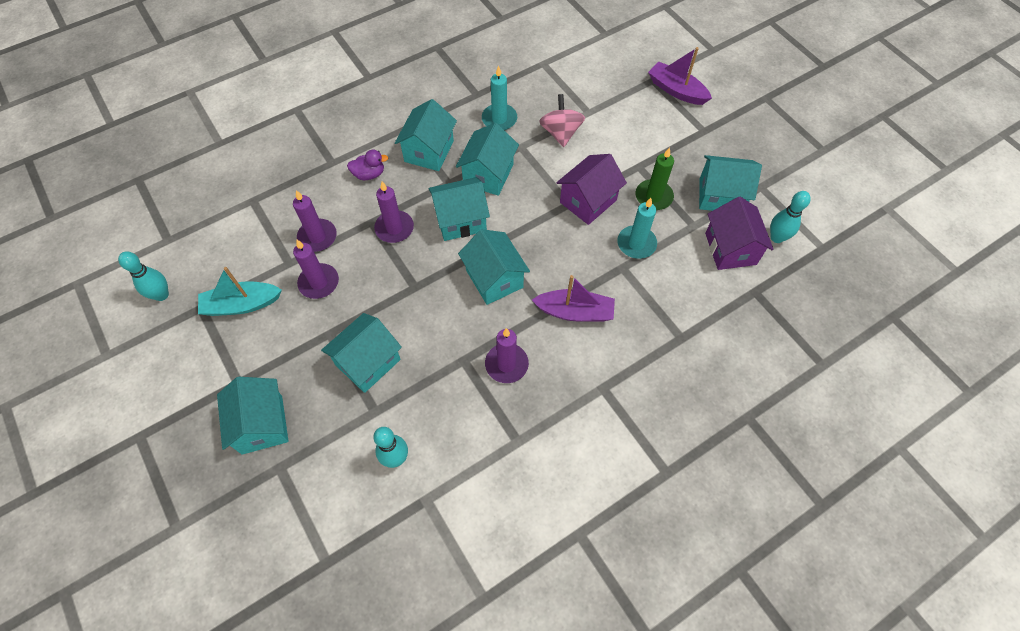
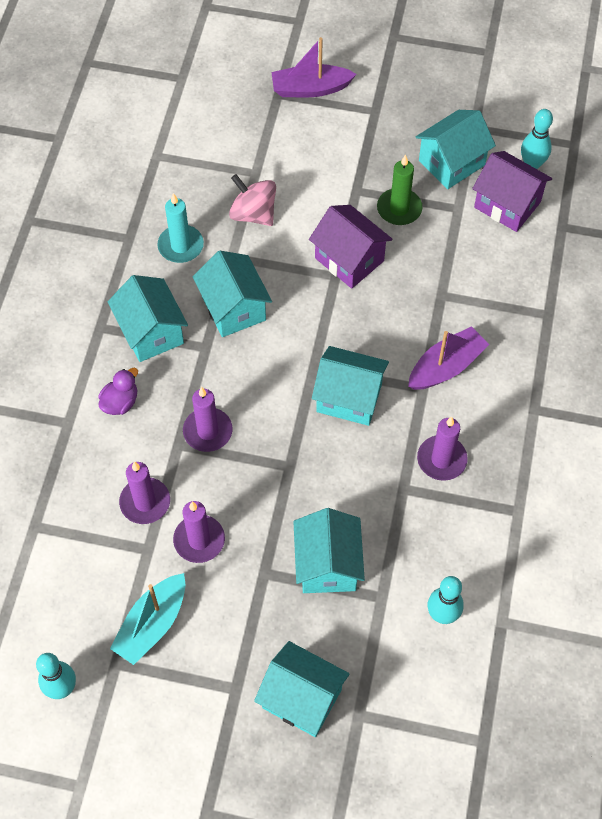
camera: 45 degrees left, 0 degrees up
(460, 220) = (259, 372): turquoise house -> none
(588, 201) = (349, 259): purple house -> purple house turned 45 degrees counterclockwise
(636, 244) = (430, 264): turquoise candle -> none

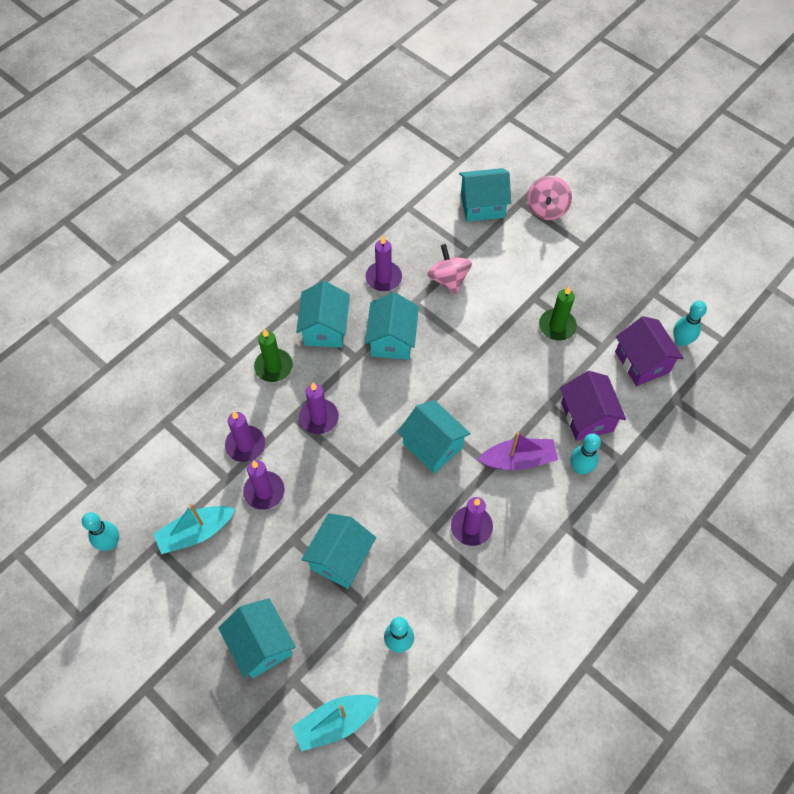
camera: 30 degrees right, 0 degrees up
(120, 402) = (273, 367): purple duck -> green candle
(181, 246) = (383, 278): turquoise candle -> purple candle
(310, 89) = (546, 209): purple boat -> pink spinning top
(349, 259) = (496, 345): purple house -> purple house (587, 417)
(430, 730) = (335, 722): none -> turquoise boat
(451, 163) = (618, 311): turquoise house -> turquoise house (482, 205)
(512, 343) = (580, 468): none -> turquoise bowling pin

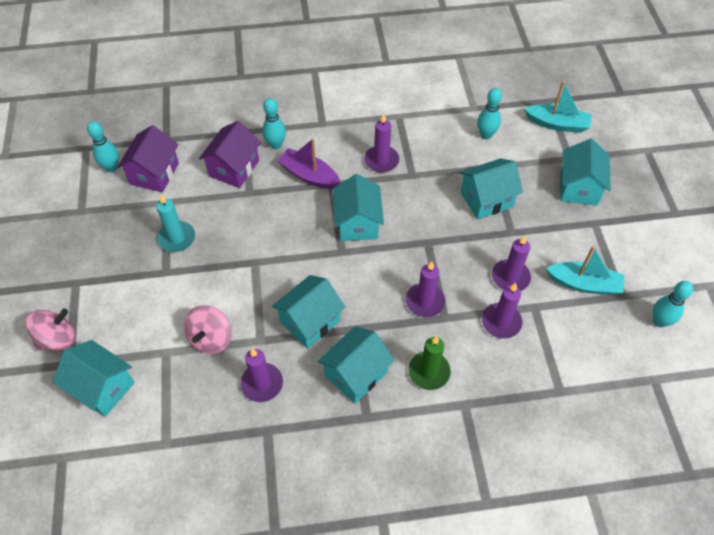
camera: 140 degrees left, 5 degrees down
(557, 326) = (177, 238): green candle -> turquoise candle

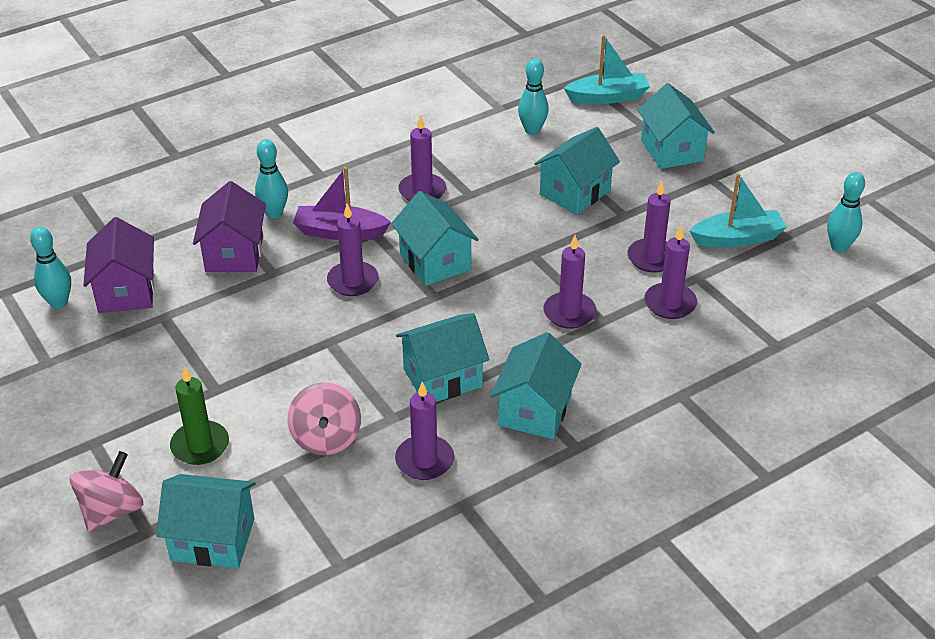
camera: 25 degrees left, 15 degrees down
(177, 238) = (206, 350): turquoise candle -> none
(295, 219) = (353, 281): none -> purple candle
(310, 321) = (442, 378): turquoise house -> turquoise house turned 45 degrees clockwise
(429, 372) = (619, 378): green candle -> green candle (200, 445)

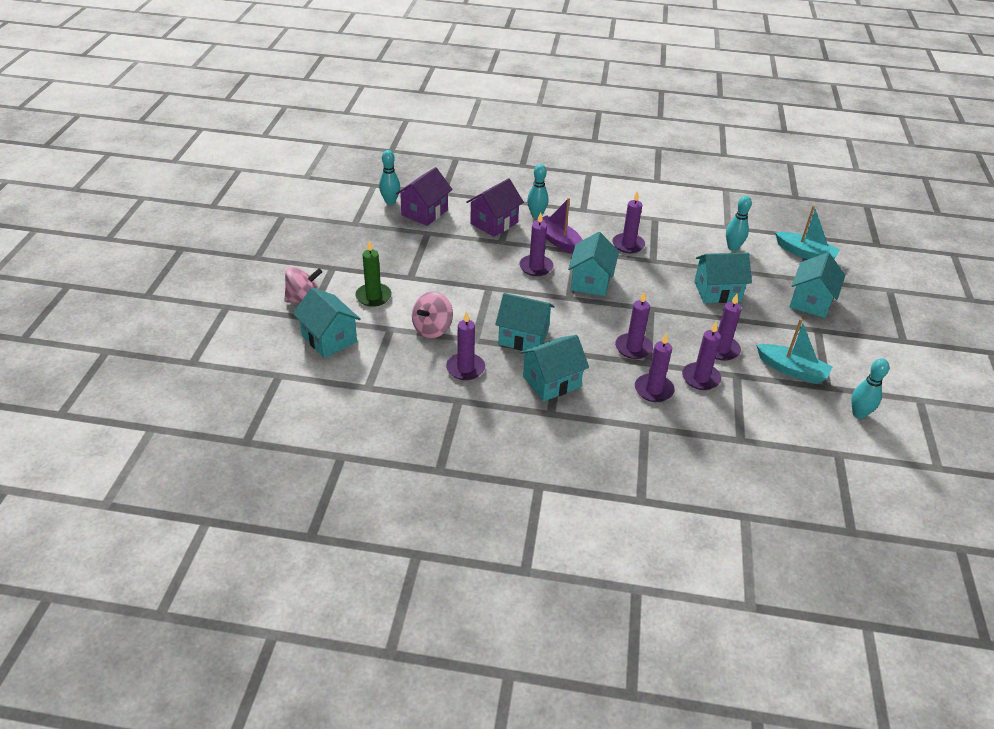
camera: 40 degrees right, 0 degrees up
(643, 347) = (653, 390): none -> purple candle

